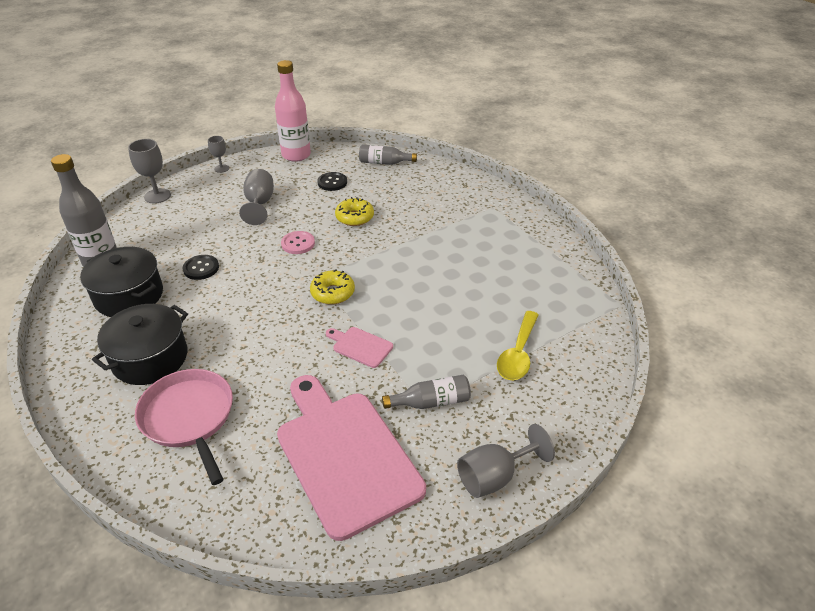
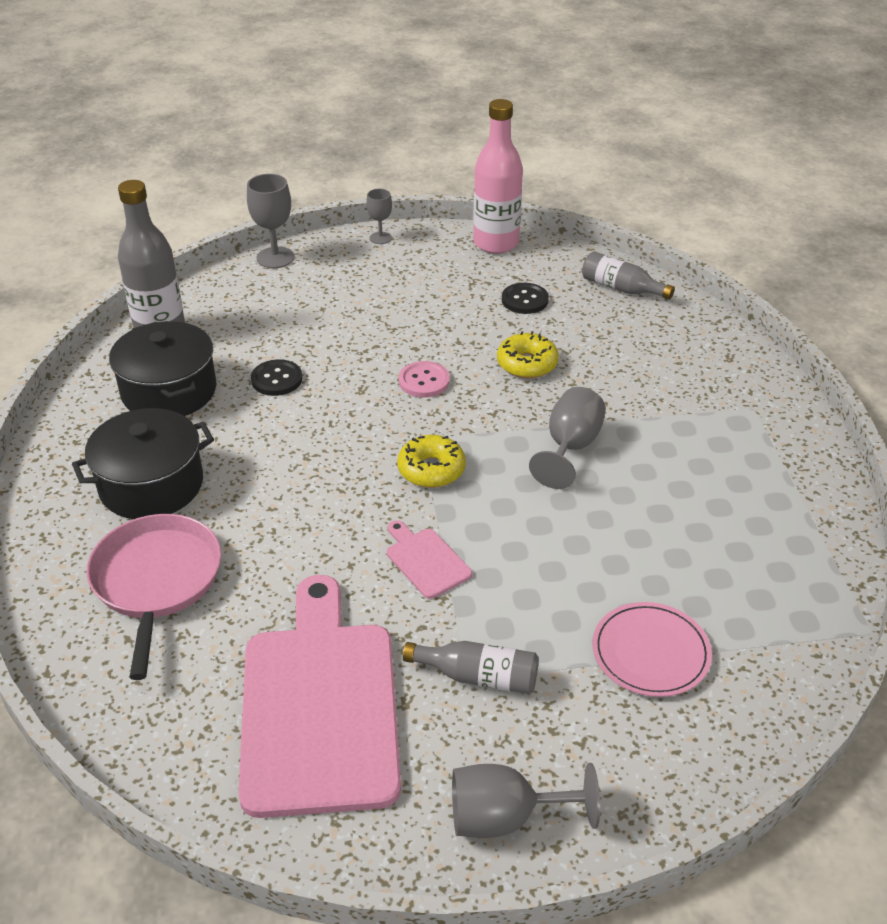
camera: 25 degrees right, 0 degrees up
(259, 204) = (403, 306): grey goblet -> grey goblet (570, 447)
(518, 354) = (650, 652): yellow spoon -> pink plate

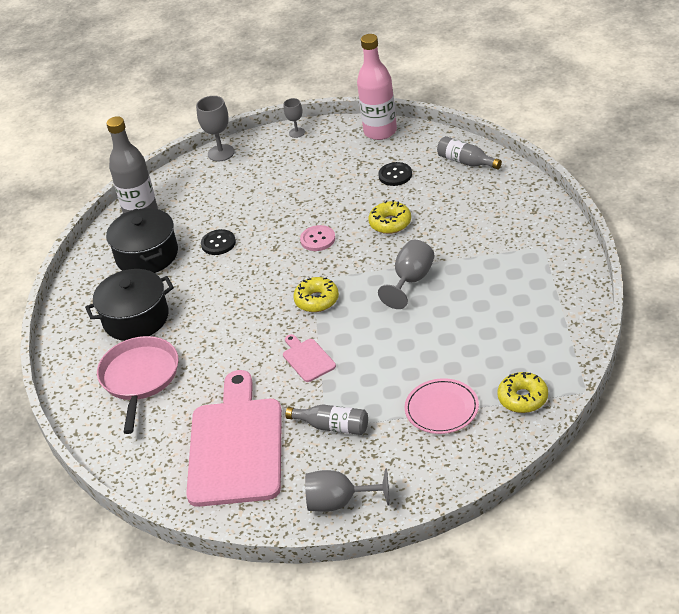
camera: 10 degrees right, 0 degrees up
(776, 639) = (523, 398): none -> yellow donut

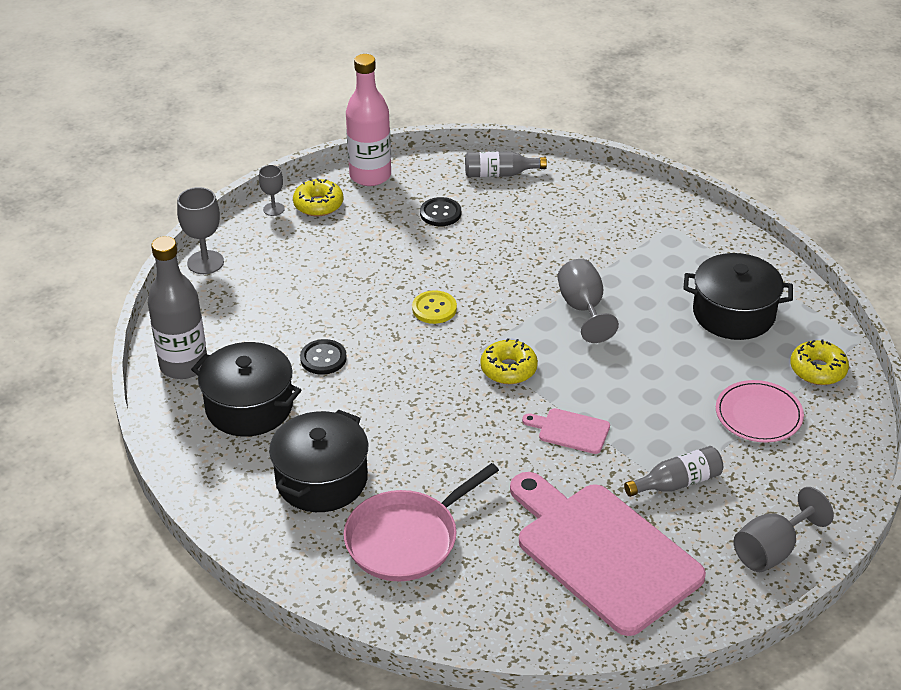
camera: 45 degrees left, 0 degrees up
(139, 378) = (406, 539): pink pan -> pink pan turned 90 degrees counterclockwise
(318, 239) = (434, 308): pink button -> yellow button
(390, 223) = (493, 262): yellow donut -> yellow donut (318, 204)
(511, 330) = (733, 314): none -> black pot

